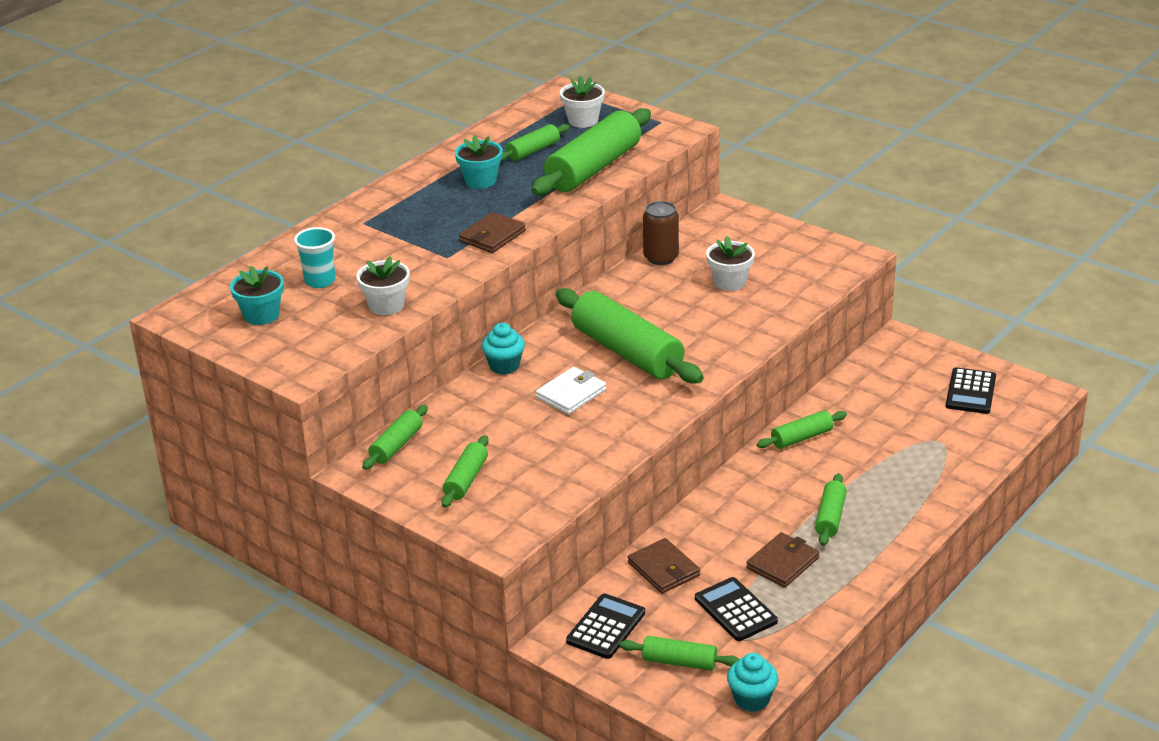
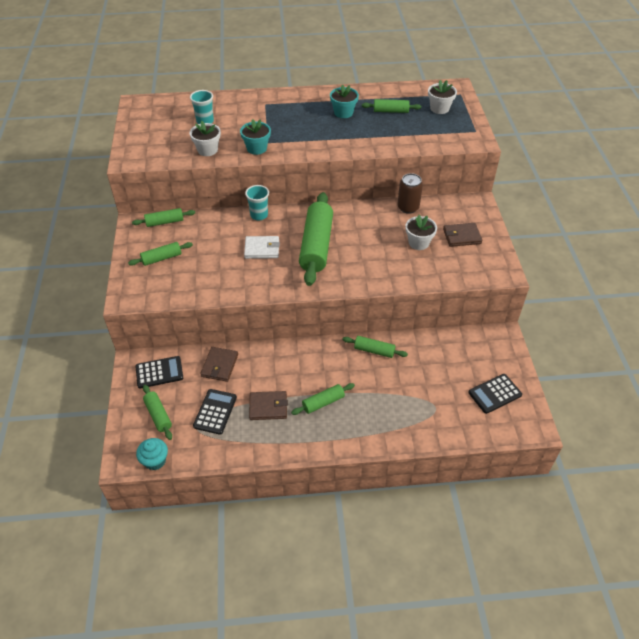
camera: 45 degrees right, 15 degrees up
(261, 315) = (161, 123): turquoise flower pot -> turquoise flower pot (256, 148)
(492, 236) = (302, 144): brown wallet -> brown wallet (462, 236)
(504, 366) = (259, 215): turquoise cupcake -> turquoise cup
(593, 168) = (402, 137): green rolling pin -> none

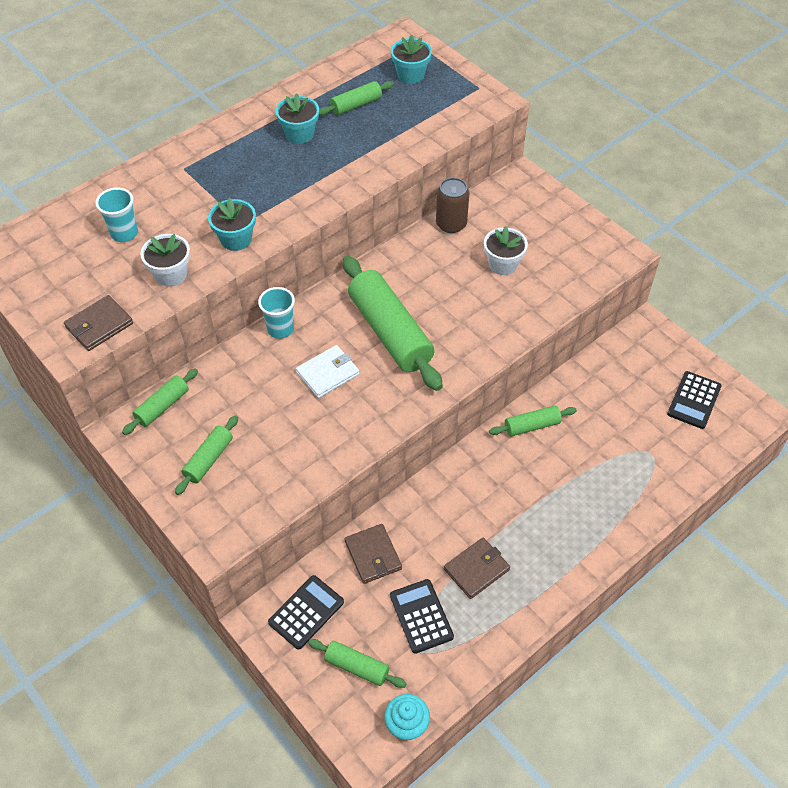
camera: 35 degrees left, 5 degrees up
(323, 402) = (532, 524): green rolling pin -> none
(439, 108) = (411, 75): white flower pot -> turquoise flower pot
(462, 236) = (542, 231): brown wallet -> brown wallet (99, 325)

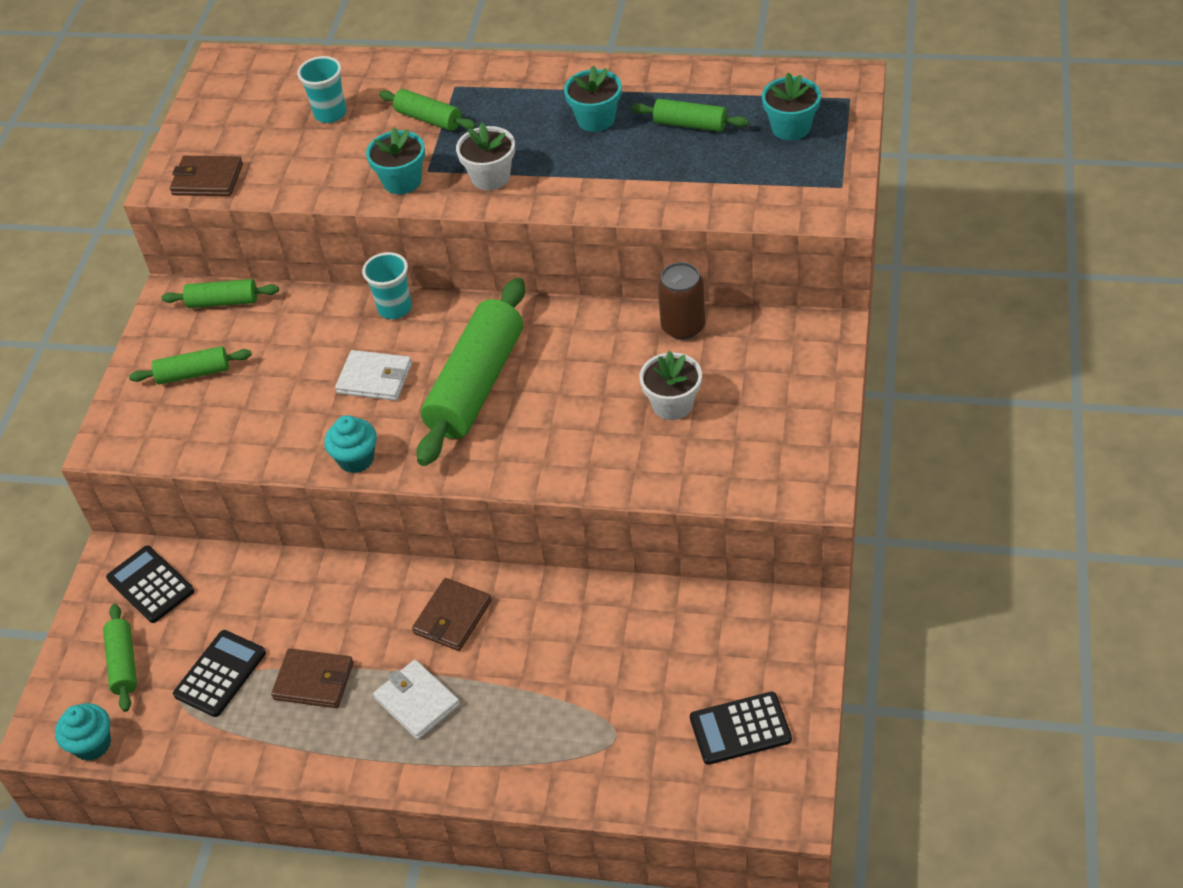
camera: 55 degrees right, 5 degrees down
(171, 274) = (312, 175): white flower pot -> white flower pot (490, 177)
(306, 612) = (150, 585): black calculator -> black calculator turned 135 degrees counterclockwise
(373, 555) = (257, 588): brown wallet -> brown wallet (453, 617)
(384, 422) = (356, 459): none -> turquoise cupcake
(532, 426) = (544, 605): green rolling pin -> green rolling pin (428, 119)
(542, 528) = (417, 702): none -> white wallet

